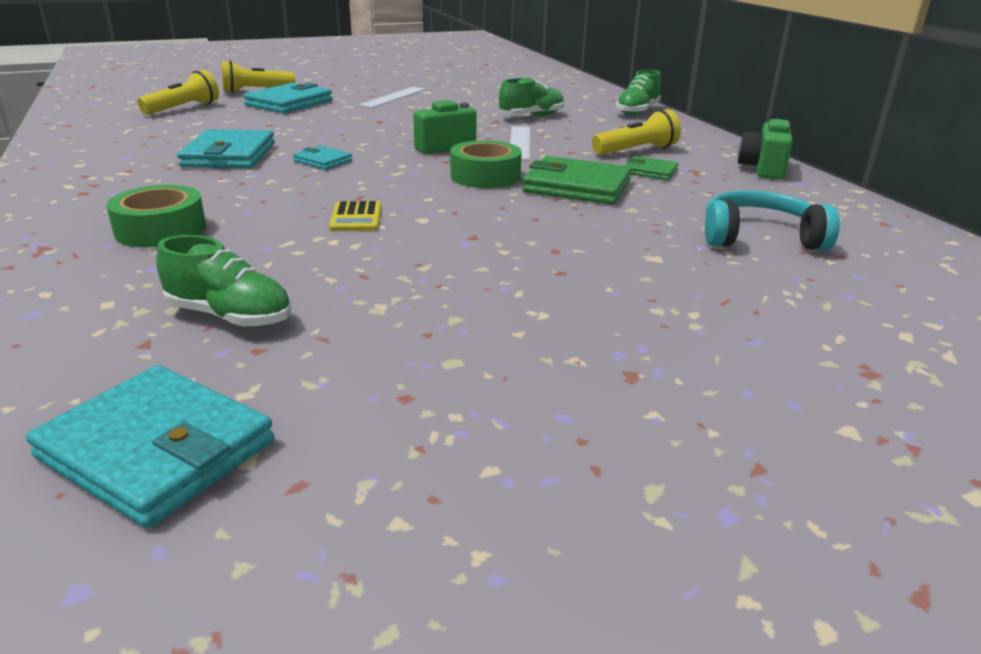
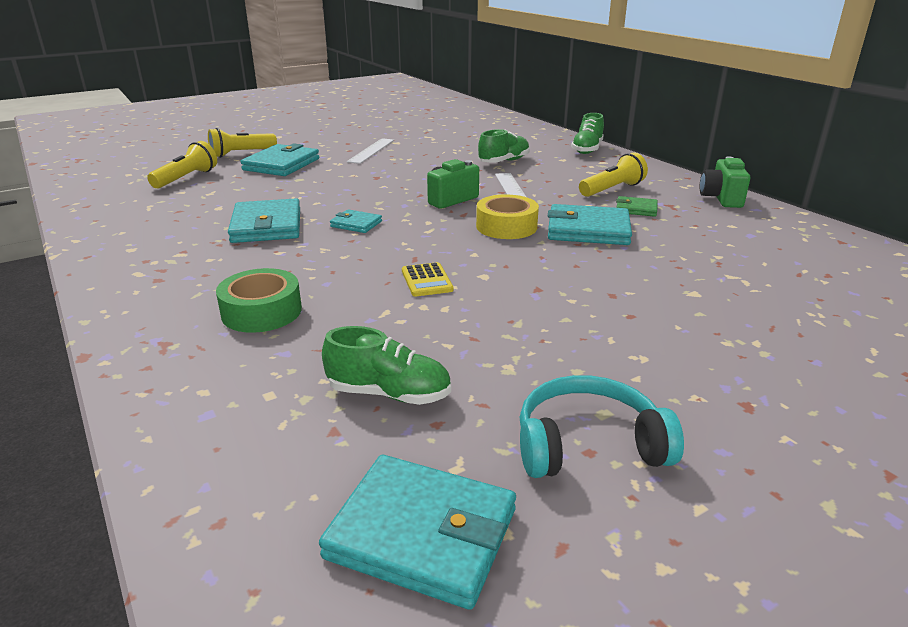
camera: 10 degrees left, 0 degrees up
(485, 176) = (506, 226): green tape -> yellow tape
(577, 186) = (588, 230): green wallet -> turquoise wallet
(759, 237) = (760, 264): turquoise headphones -> turquoise headphones (588, 444)

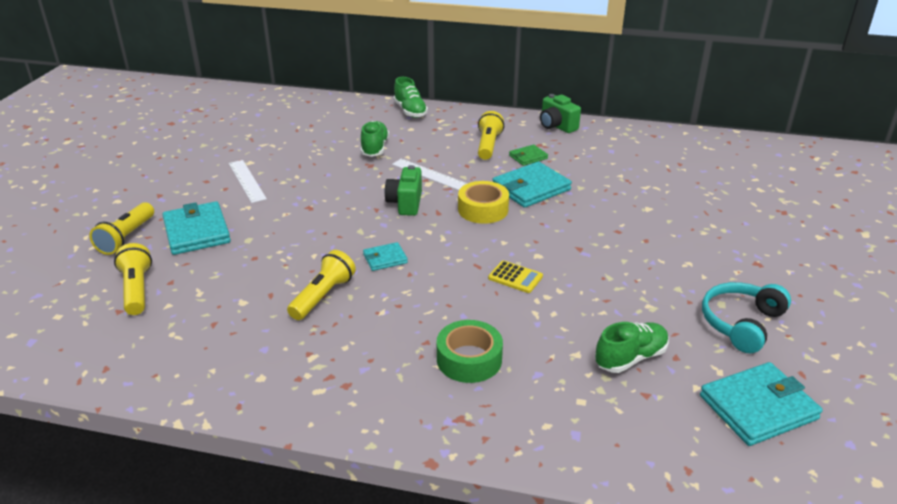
camera: 45 degrees left, 5 degrees up
(266, 226) = (323, 296): turquoise wallet -> yellow flashlight

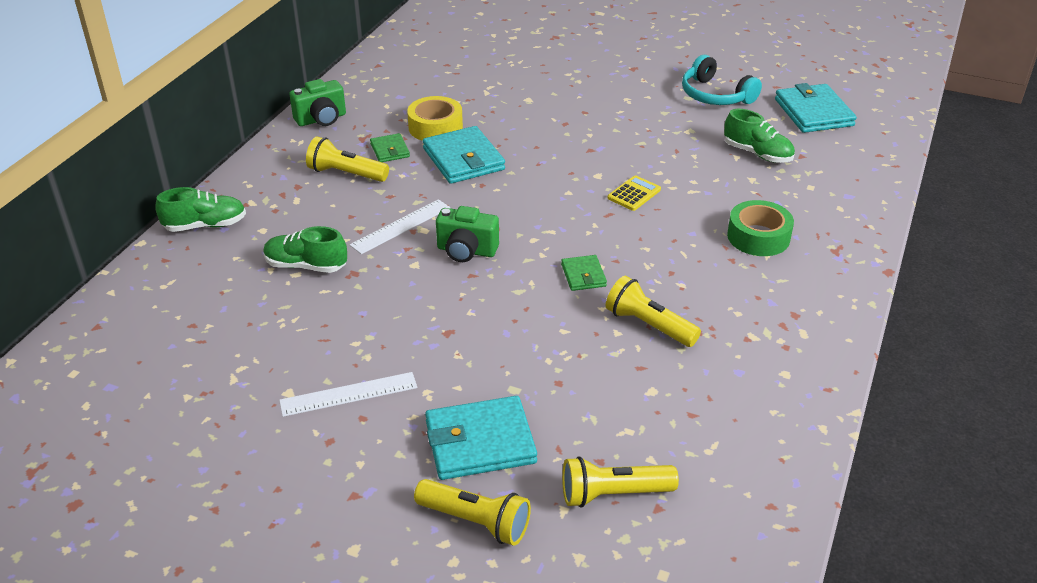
camera: 80 degrees left, 5 degrees up
(385, 259) = (583, 275): turquoise wallet -> green wallet
(483, 209) = (499, 197): yellow tape -> yellow tape (435, 127)
(630, 358) = (757, 154): green shoe -> green shoe turned 150 degrees clockwise

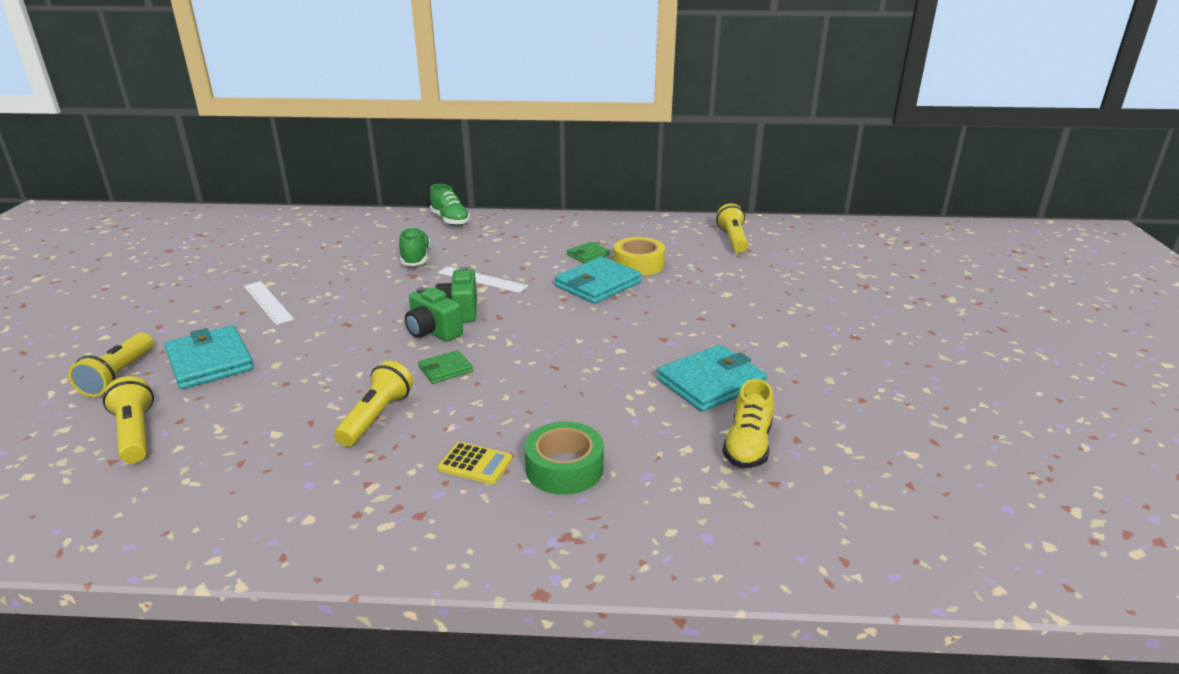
camera: 70 degrees right, 10 degrees down
(321, 119) = (612, 224): green camera -> green camera (433, 332)
(346, 174) = (542, 247): yellow flashlight -> yellow flashlight (732, 240)
(634, 194) = (599, 375): yellow calculator -> yellow calculator (475, 464)
(715, 95) = (855, 397): turquoise headphones -> none
(757, 154) = (748, 446): green shoe -> yellow shoe
(813, 112) = (900, 482): turquoise wallet -> turquoise wallet (711, 382)

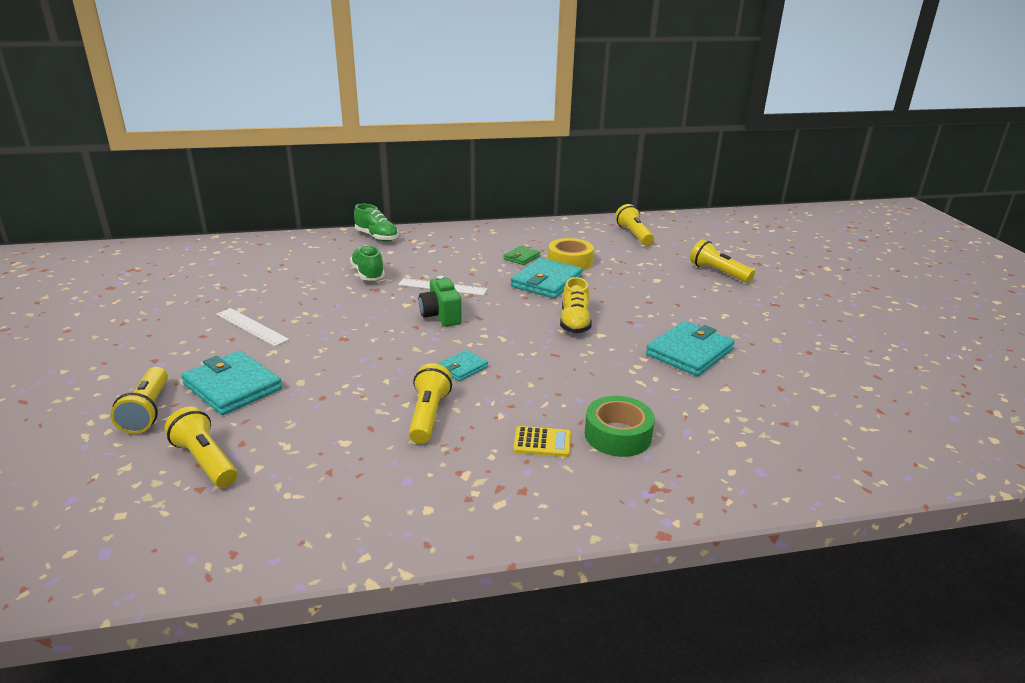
camera: 15 degrees left, 0 degrees up
(433, 332) = (429, 337): green camera -> none
(445, 369) = (462, 368): green wallet -> turquoise wallet
(748, 446) = (748, 398): yellow shoe -> yellow shoe (574, 322)
(807, 292) = (718, 273): none -> yellow flashlight

